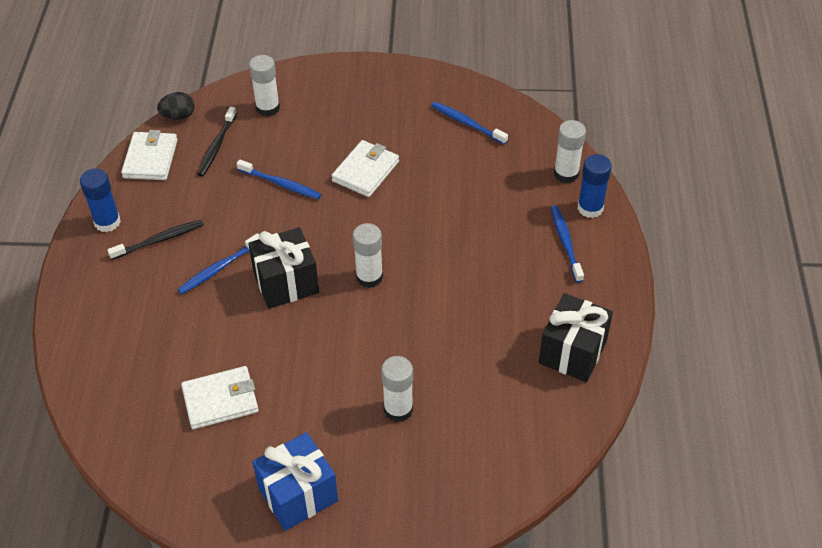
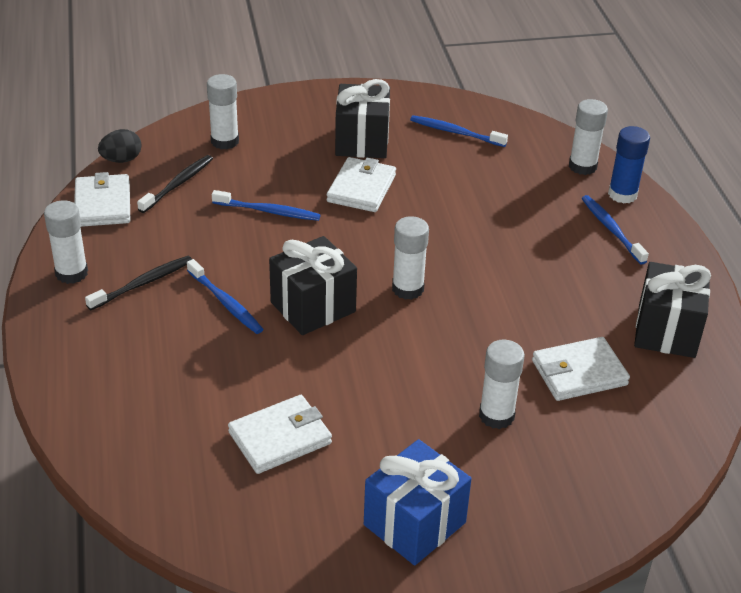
camera: 15 degrees left, 10 degrees down
(107, 222) = (71, 273): blue glue stick -> white glue stick
(216, 146) = (178, 184): black toothbrush -> black toothbrush turned 150 degrees counterclockwise
(218, 269) = (226, 303): blue toothbrush -> blue toothbrush turned 75 degrees counterclockwise
(382, 123) = (362, 141): none -> black gift
(482, 380) = (579, 373): none -> white wallet

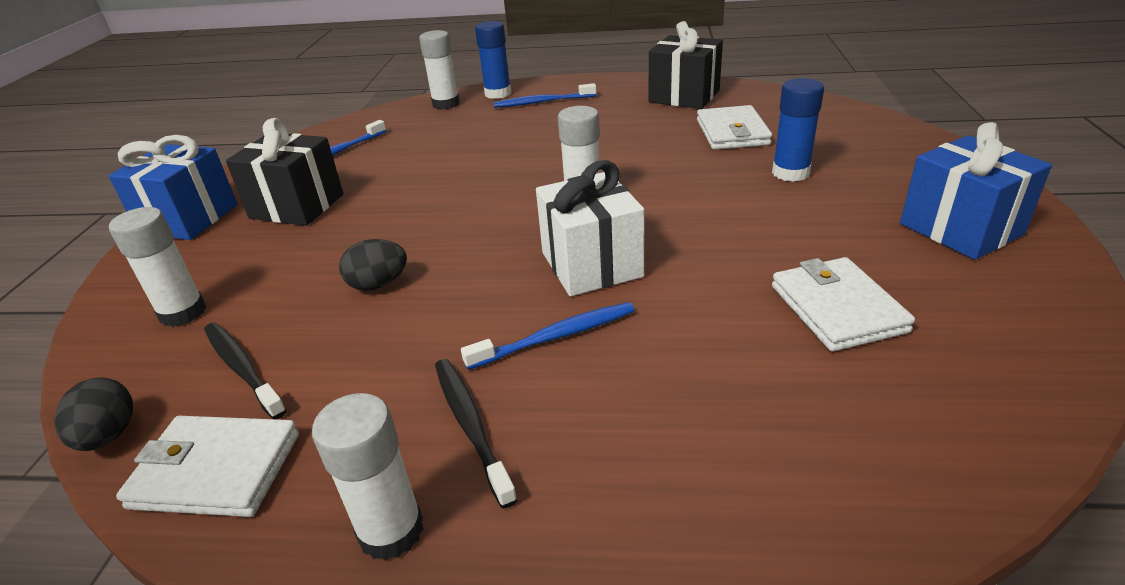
camera: 70 degrees left, 5 degrees down
(269, 211) = (378, 284): blue toothbrush -> black egg
(313, 307) = (591, 264): black gift -> white gift
(332, 99) = (189, 219): none -> blue gift
(361, 188) = (386, 214): white wallet -> none
(496, 416) = (790, 173): white glue stick -> blue glue stick

